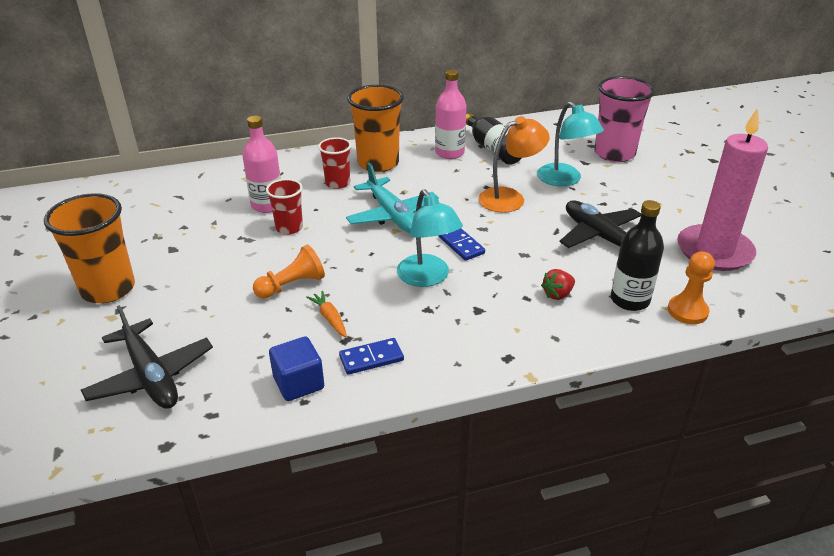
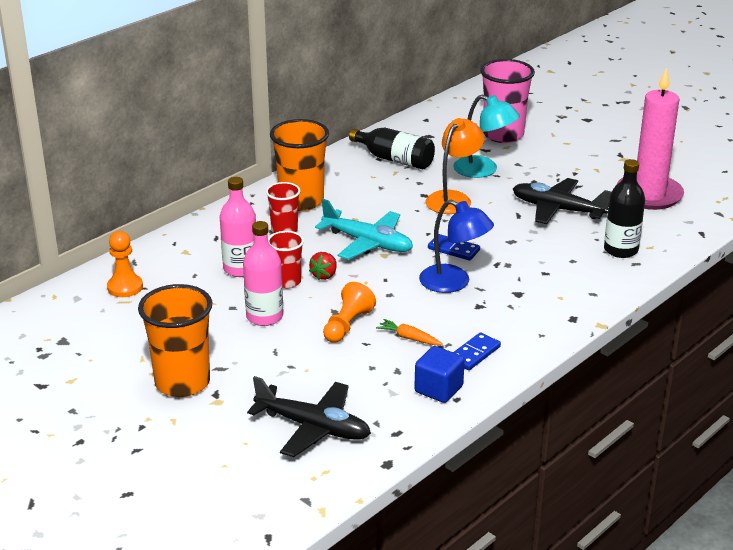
camera: 30 degrees left, 5 degrees down
(428, 278) = (454, 283): turquoise lamp -> blue lamp
(449, 153) = (358, 173): pink bottle -> pink bottle (264, 316)
(557, 294) = (566, 263): red strawberry -> red strawberry (324, 275)
(687, 311) = (666, 245): orange pawn -> orange pawn (125, 287)

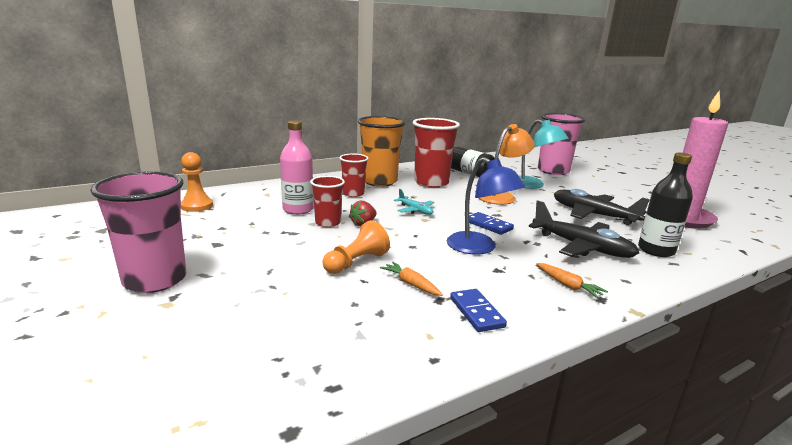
camera: 15 degrees right, 10 degrees down
(182, 383) = (155, 280): orange cup -> pink cup
(264, 316) = (286, 243): pink bottle -> none
(314, 427) = (238, 356): black plane -> black plane (582, 247)
(364, 190) = (431, 183): none -> red cup
(368, 243) = (415, 210): turquoise plane -> turquoise plane, size x0.53
(438, 389) = (417, 343): blue cube -> none
(474, 353) = (476, 312): blue domino -> blue domino turned 75 degrees counterclockwise
(543, 310) = (568, 285): none -> orange carrot

